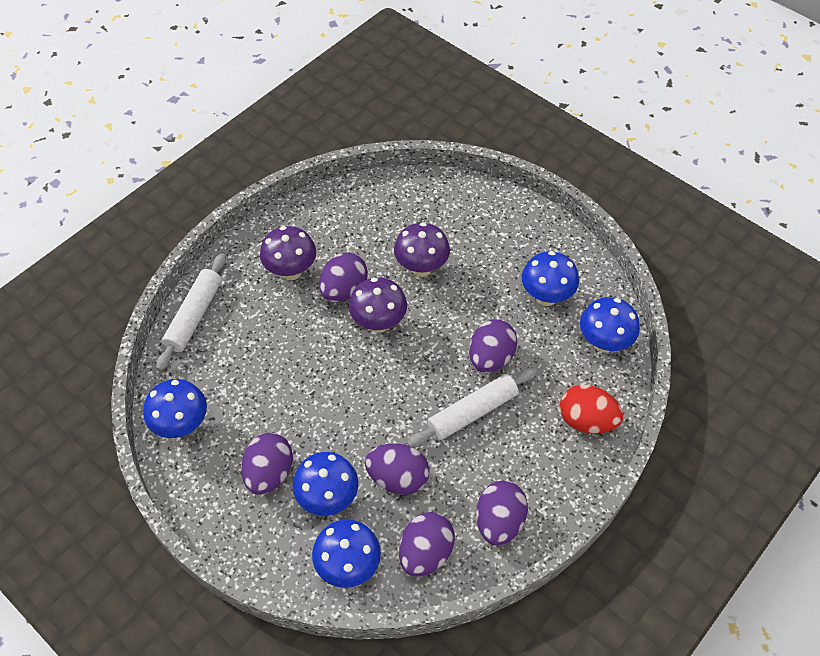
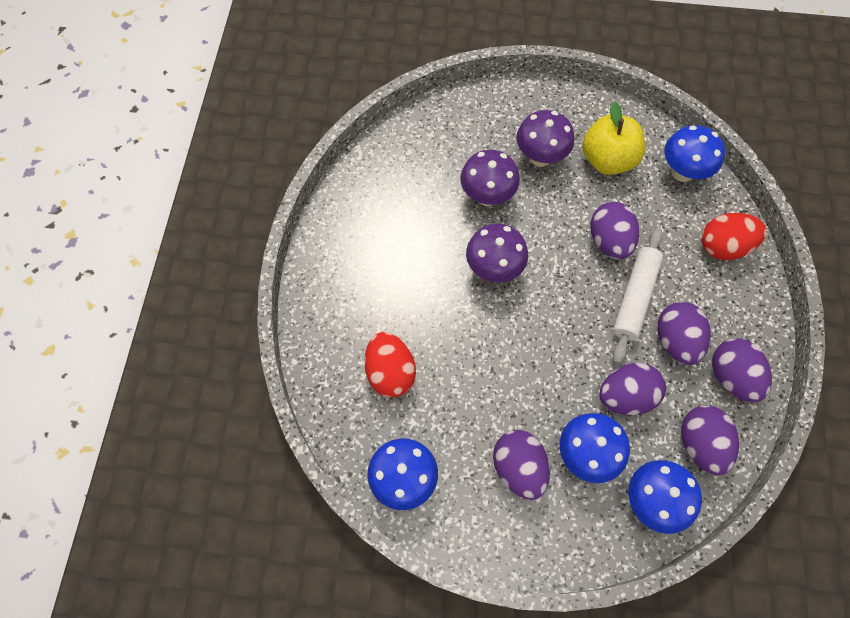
camera: 35 degrees left, 10 degrees up
(194, 316) = (323, 369): white rolling pin -> none
(238, 347) = (390, 372): none -> red egg
(291, 271) = (377, 269): purple mushroom -> purple mushroom (540, 157)
(344, 290) = (438, 258): purple egg -> purple egg (675, 341)
(546, 297) = (607, 160): blue mushroom -> yellow apple

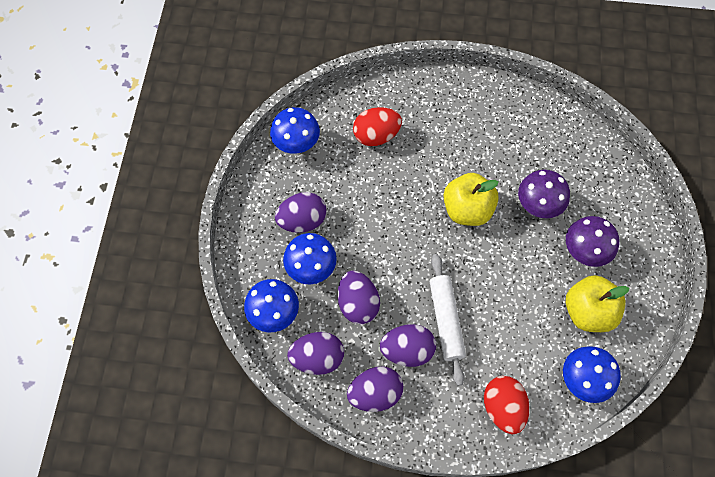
camera: 90 degrees right, 0 degrees up
(493, 269) = (467, 209): purple mushroom -> yellow apple
(609, 241) = (501, 305): purple egg -> none
(634, 298) = (446, 320): white rolling pin -> white rolling pin turned 60 degrees clockwise

